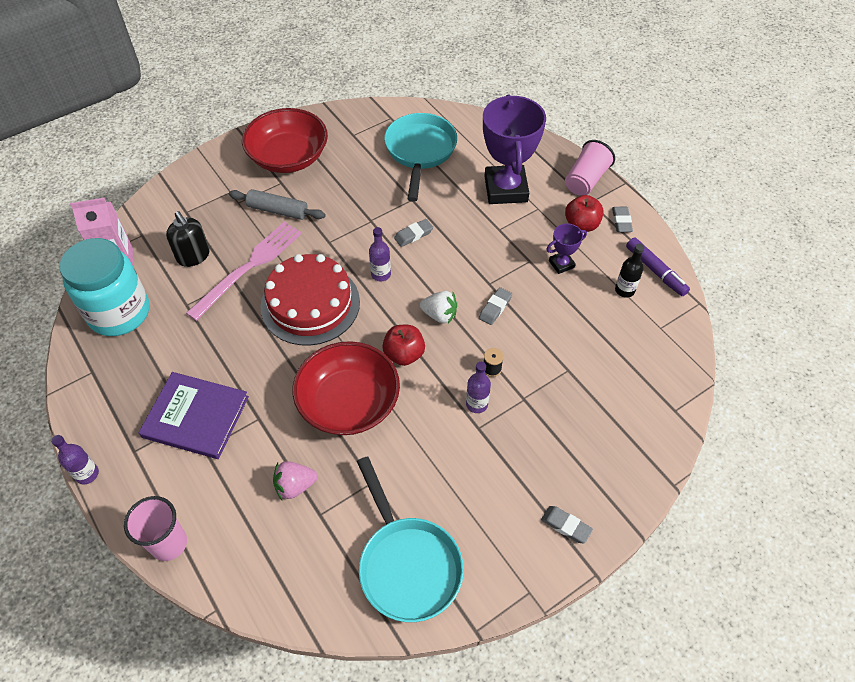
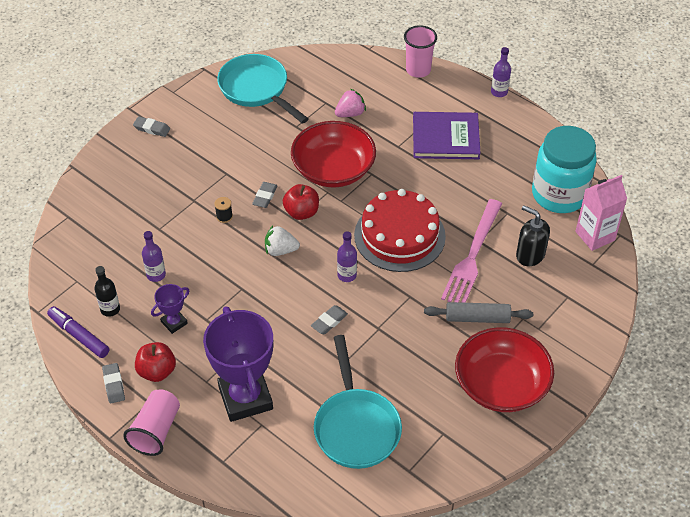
camera: 165 degrees right, 5 degrees down
(476, 404) = (231, 189): purple bottle -> purple bottle (156, 275)
(495, 308) = (231, 267): grey eraser -> grey eraser (265, 197)

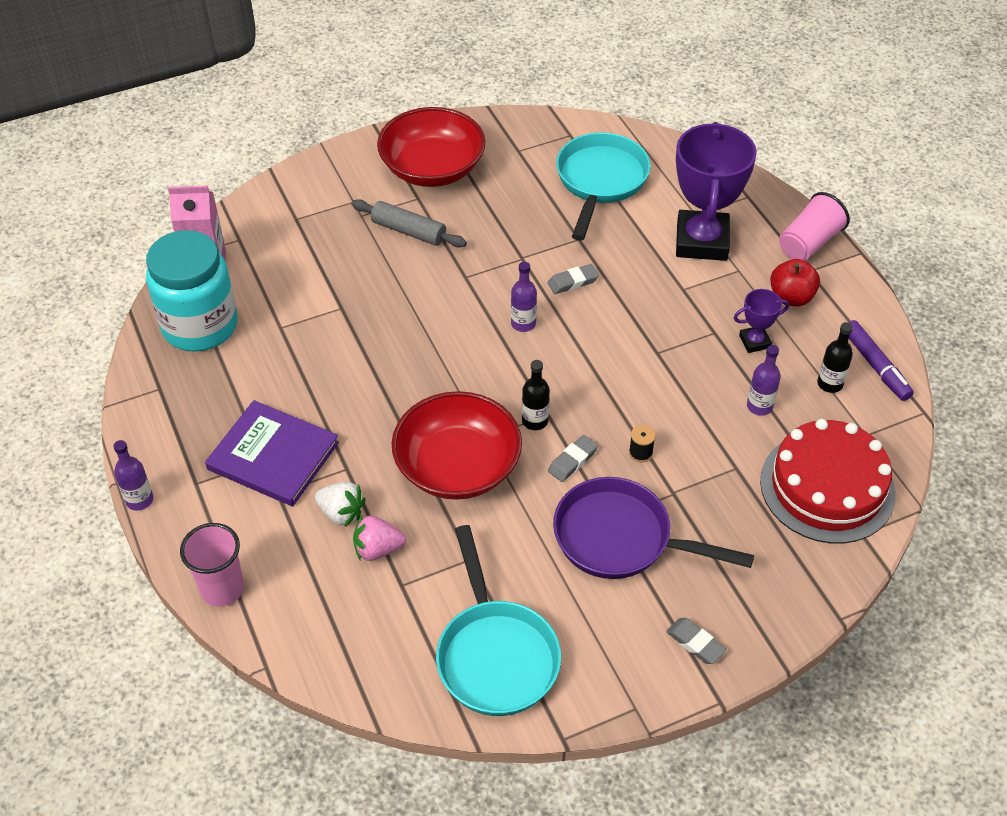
camera: 155 degrees left, 0 degrees up
(114, 385) = (844, 300): grey eraser -> none
(215, 165) = (621, 538): none -> purple pan
(280, 250) = (587, 381): white strawberry -> white strawberry (341, 513)
(301, 212) = (535, 421): red apple -> black bottle
(399, 235) = (430, 347): red cake -> red cake (827, 487)
(472, 255) = (362, 294): pink fork -> none
(530, 255) = (297, 272): black soap dispenser -> none

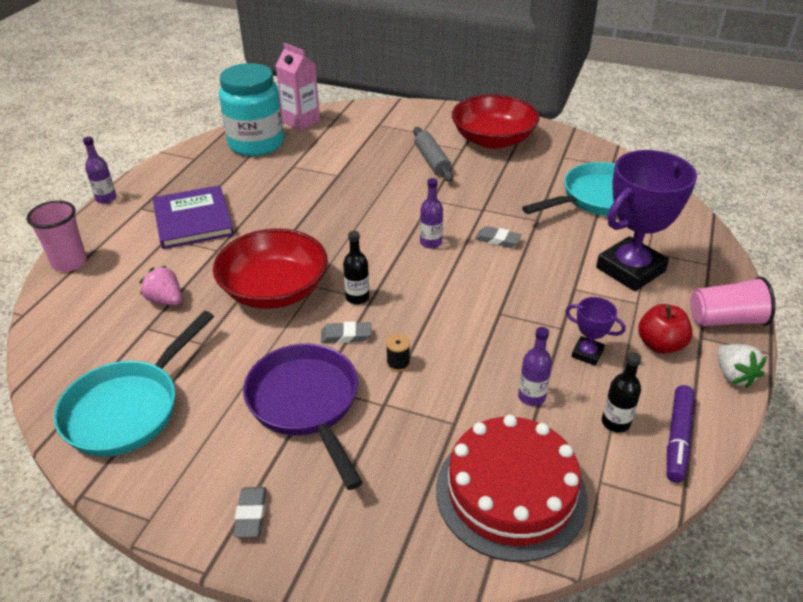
camera: 45 degrees right, 10 degrees down
(341, 513) = (178, 269): white strawberry -> white strawberry (733, 375)

